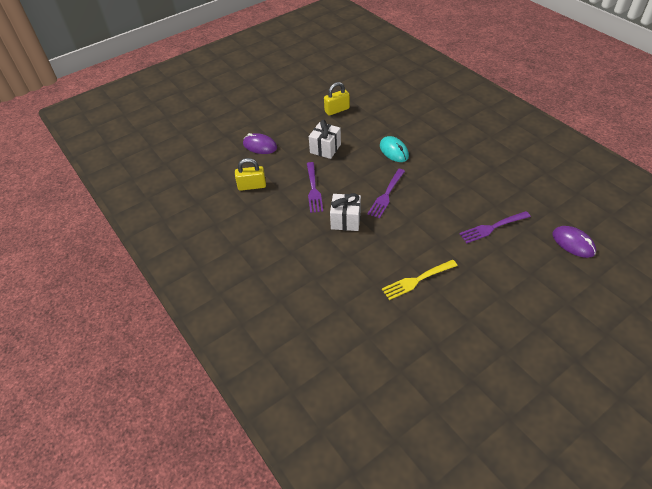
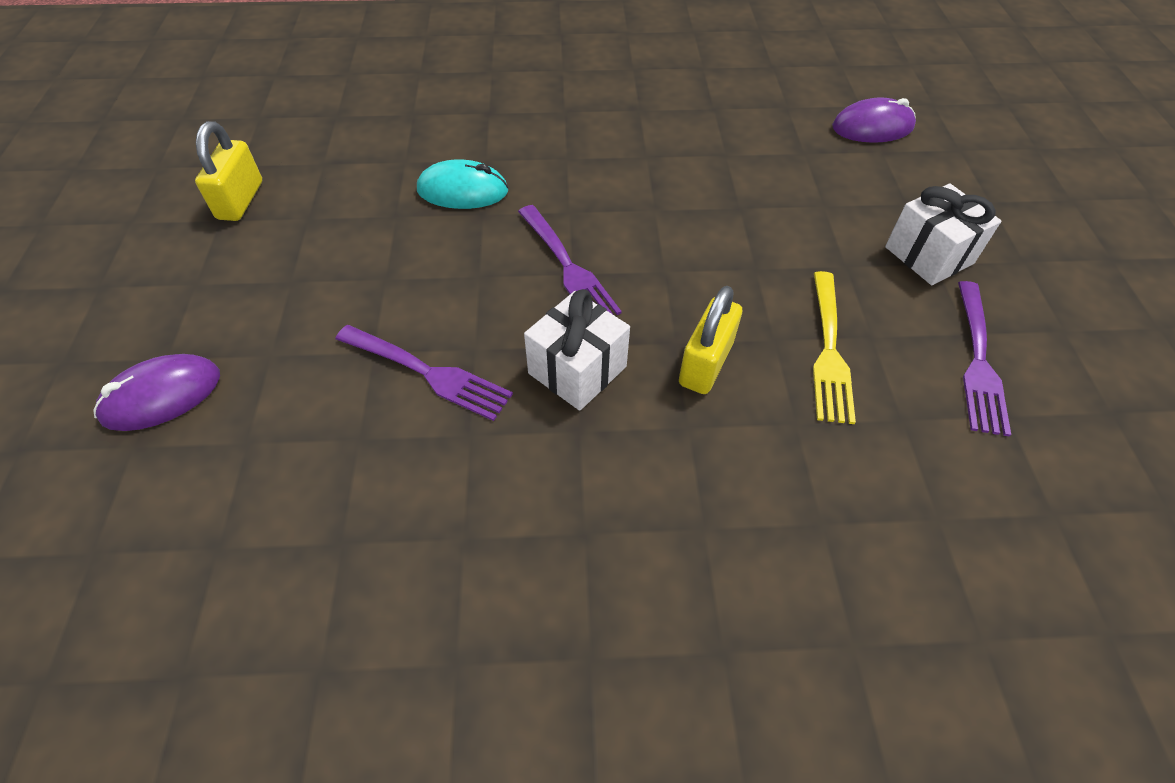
camera: 60 degrees left, 5 degrees up
(252, 186) = (279, 493): yellow padlock -> yellow padlock (705, 364)
(325, 148) = (329, 282): white gift -> white gift (929, 255)
(492, 227) = (773, 185): purple fork -> purple fork (978, 361)

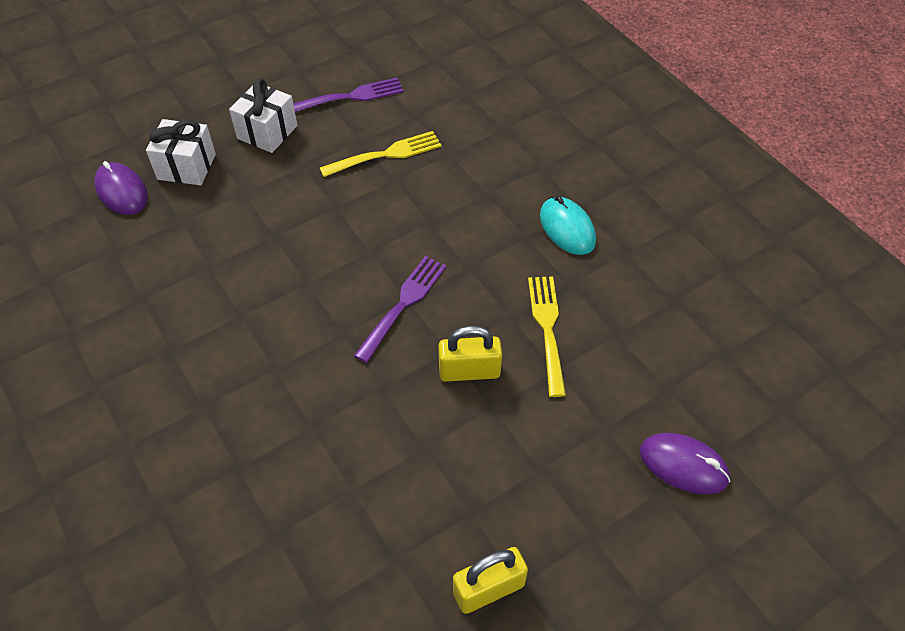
camera: 120 degrees left, 0 degrees up
(428, 373) = (547, 329): purple fork -> yellow fork
(462, 191) = (364, 418): turquoise mouse -> turquoise mouse (567, 228)
(577, 370) = (486, 257): white gift -> white gift (186, 167)
(705, 364) = (436, 202): yellow padlock -> yellow padlock (469, 371)

